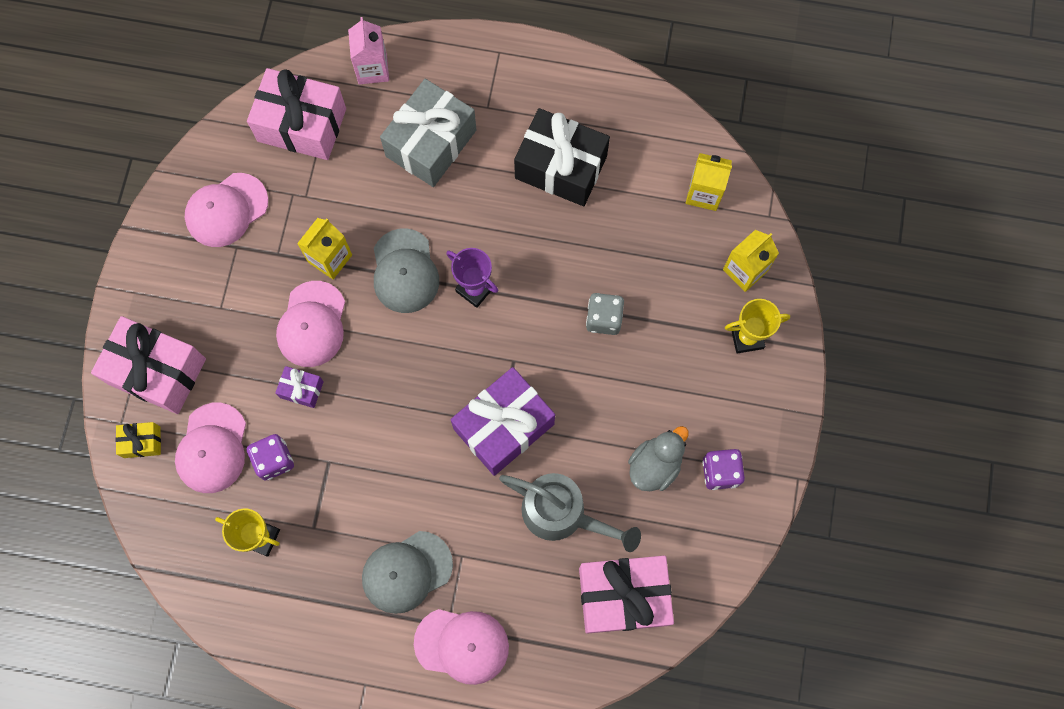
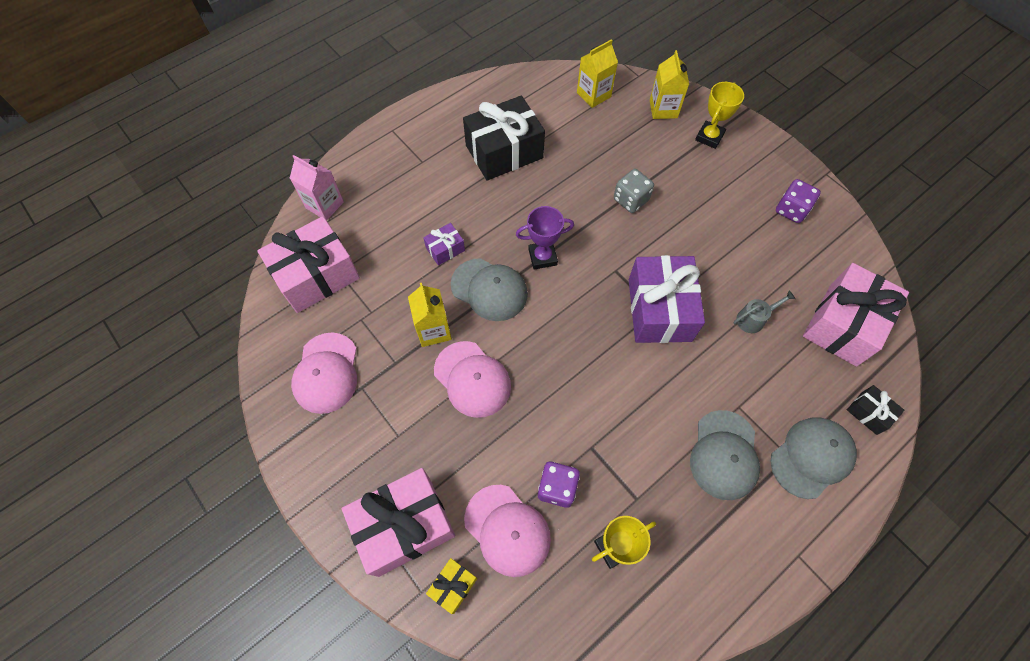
camera: 50 degrees left, 10 degrees down
(301, 389) = (517, 424): purple gift -> purple gift (445, 249)
(431, 143) = (413, 209): grey gift -> none
(462, 645) = (812, 457): pink cap -> grey cap
(545, 670) = (869, 413): none -> black gift
(563, 514) = (754, 319): grey watering can -> grey watering can, size x0.49
(655, 465) = (759, 242): grey duck -> none

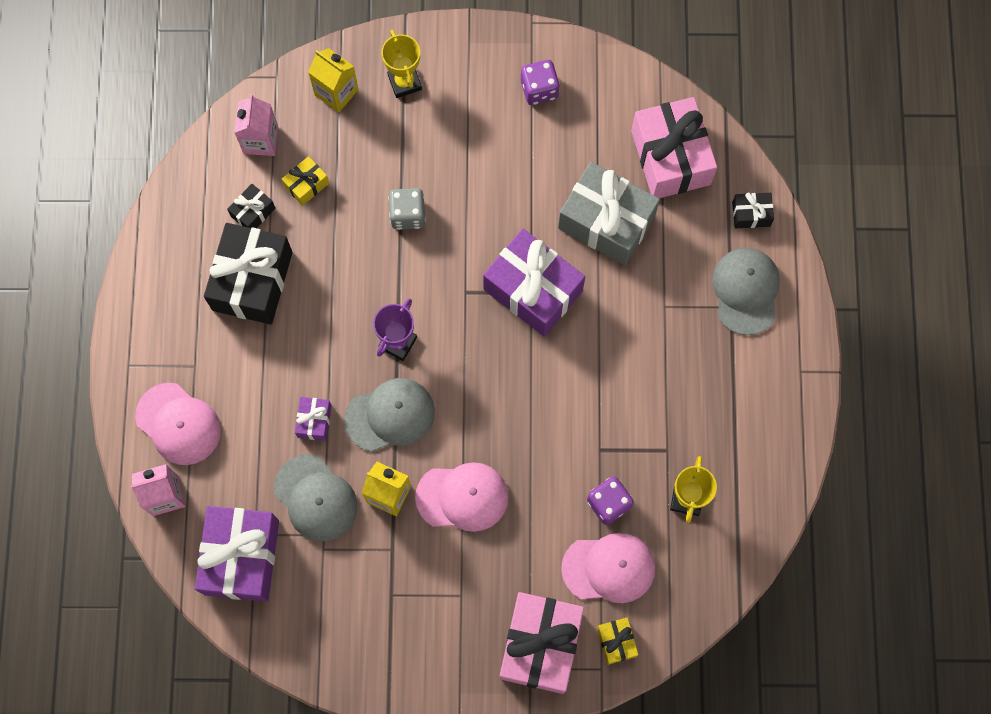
camera: 50 degrees left, 10 degrees up
(316, 276) = (242, 557): pink gift -> purple gift
(326, 373) = (352, 616): pink cap -> pink cap (178, 424)
(546, 122) = (253, 212): none -> black gift
(591, 135) = (306, 185): none -> yellow gift
(593, 95) = (260, 140): yellow carton -> pink carton
(724, 455) = (690, 354): grey cap -> grey cap (316, 498)
(754, 319) = (606, 222): grey watering can -> grey gift

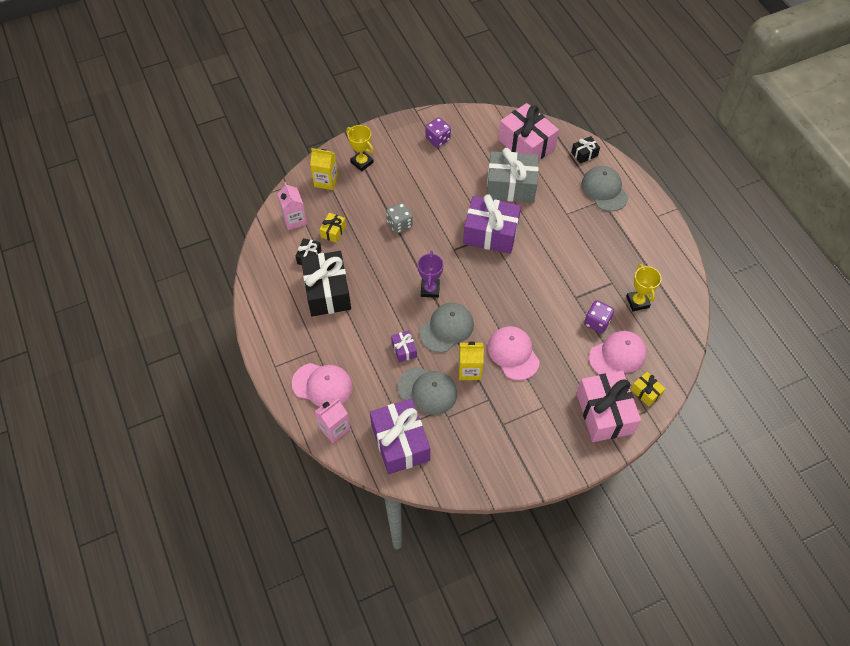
camera: 25 degrees left, 15 degrees down
(462, 497) = (513, 353): pink cap -> pink cap turned 90 degrees counterclockwise

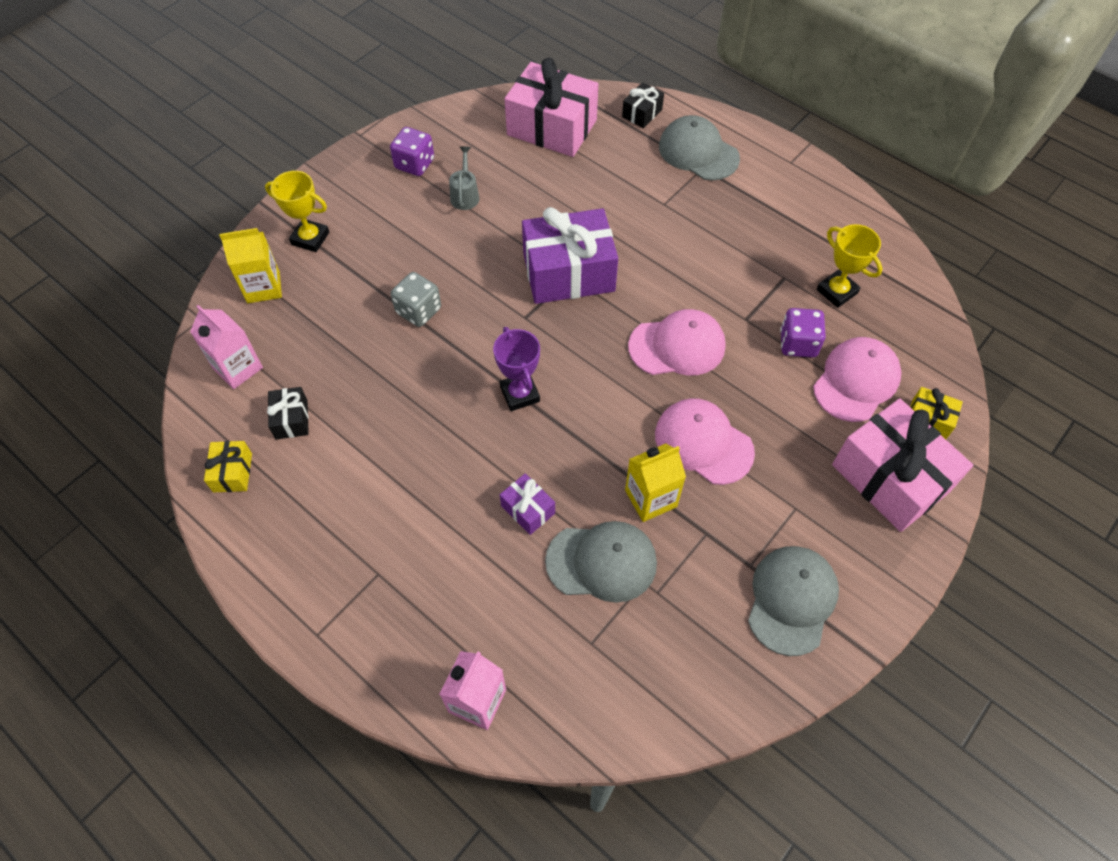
camera: 25 degrees left, 0 degrees up
(322, 385) = (418, 632): pink cap -> pink cap (677, 346)
(327, 292) = (350, 465): black gift -> none
(333, 231) = (314, 362): yellow gift -> yellow gift (233, 472)
(400, 442) = (604, 673): purple gift -> none
(447, 328) = (579, 445): grey cap -> grey cap (791, 600)
(456, 167) = (465, 195): none -> grey watering can
(511, 186) = (561, 194): grey gift -> none

